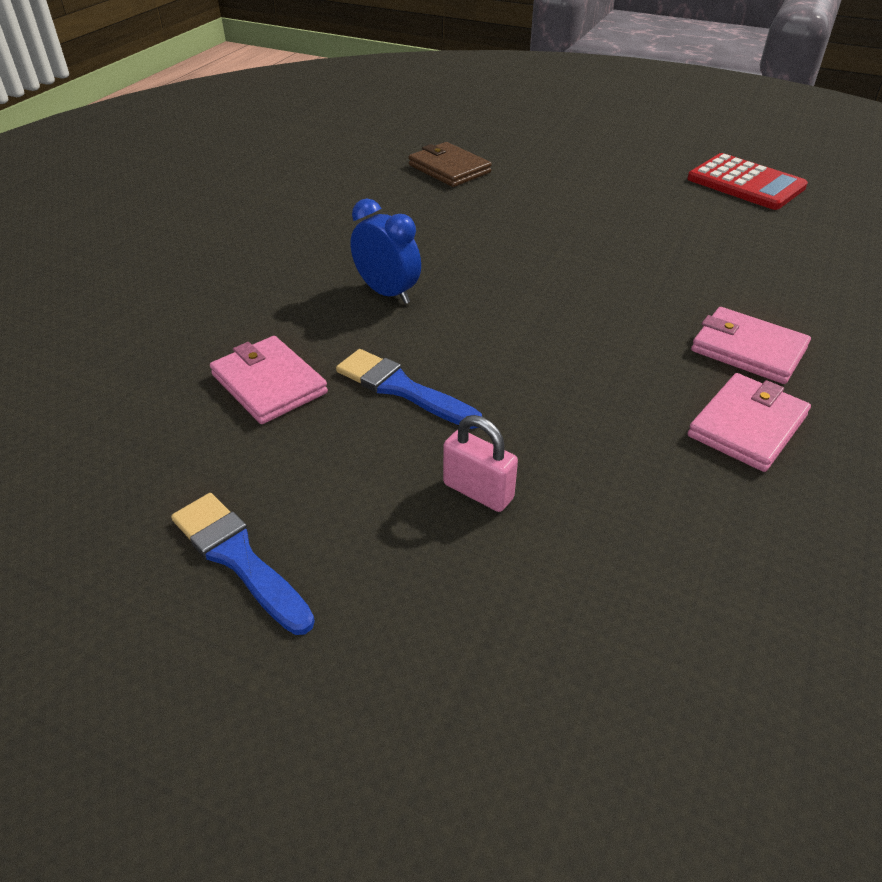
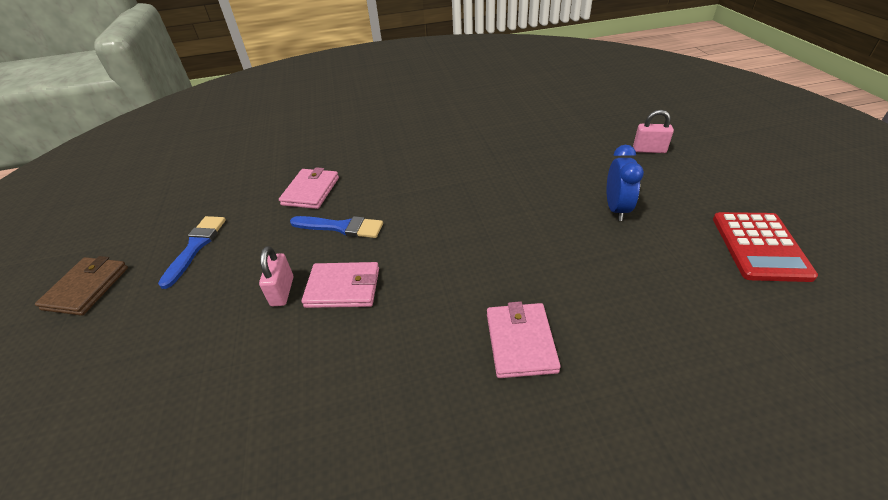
camera: 55 degrees right, 0 degrees up
(387, 293) = (415, 181): blue clock -> blue clock (616, 209)
(402, 389) = (341, 227): blue brush -> blue brush turned 105 degrees clockwise
(449, 169) = (564, 133): brown wallet -> brown wallet (87, 288)
(550, 149) = (649, 150): none -> pink padlock
(747, 426) = (431, 376): pink wallet -> pink wallet (343, 288)

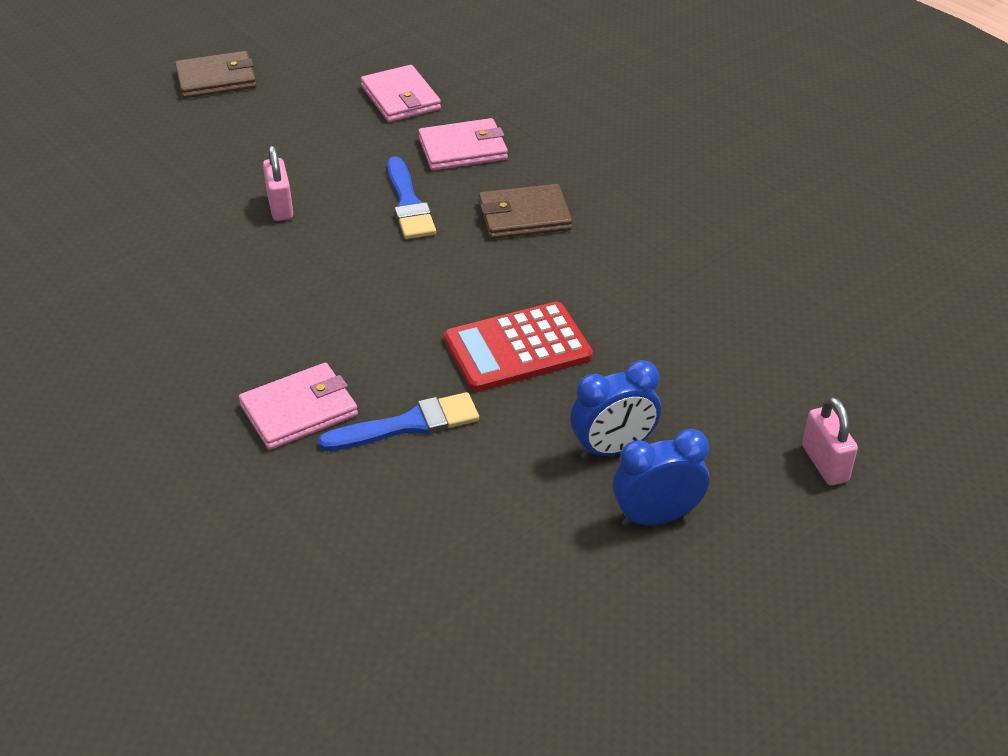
camera: 60 degrees right, 0 degrees up
(195, 247) = (311, 113): blue brush -> blue brush (408, 425)
(282, 291) = (280, 206): pink padlock -> pink padlock turned 75 degrees counterclockwise
(343, 288) = (309, 247): pink wallet -> pink wallet (400, 98)
(396, 185) = (524, 216): none -> brown wallet
(676, 209) = (656, 517): none -> blue clock
(759, 246) = (615, 622): red calculator -> red calculator (517, 348)

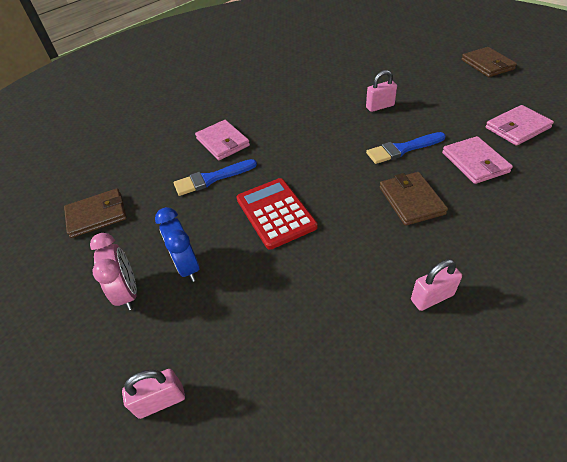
camera: 90 degrees right, 5 degrees up
(408, 425) = (211, 179): blue brush -> blue brush turned 90 degrees clockwise
(465, 590) = (97, 215): none -> brown wallet
(656, 517) = (128, 292): blue clock -> pink clock
(687, 230) = (432, 297): none -> pink padlock

